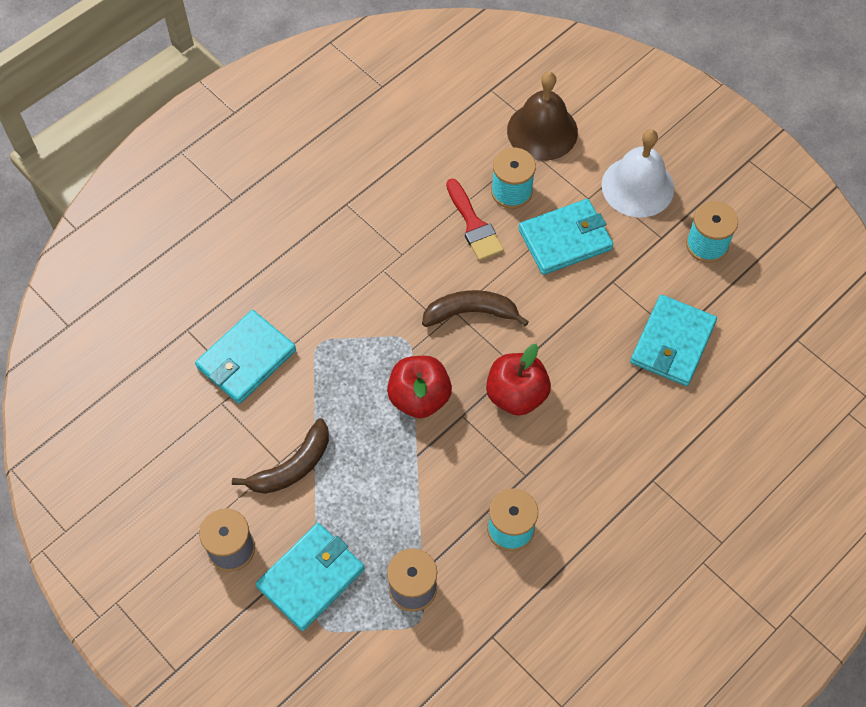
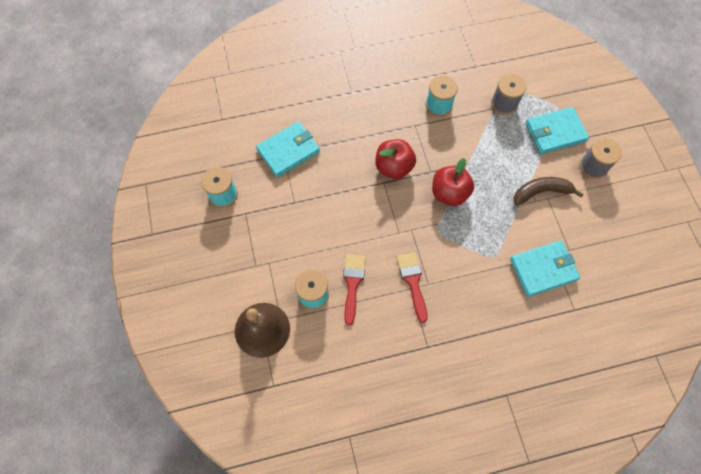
camera: 150 degrees left, 5 degrees up
(403, 263) = (413, 281): none -> red brush
(470, 313) = (390, 227): brown banana -> none
(565, 239) = (303, 243): turquoise wallet -> none
(637, 186) = (233, 254): white bell -> none

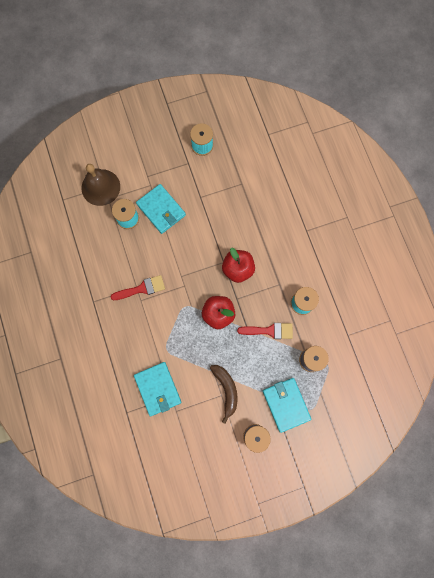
camera: 85 degrees right, 10 degrees up
(288, 151) = (244, 187): turquoise wallet -> turquoise wallet (161, 210)
(352, 283) = (137, 245): red brush -> red brush (269, 331)

